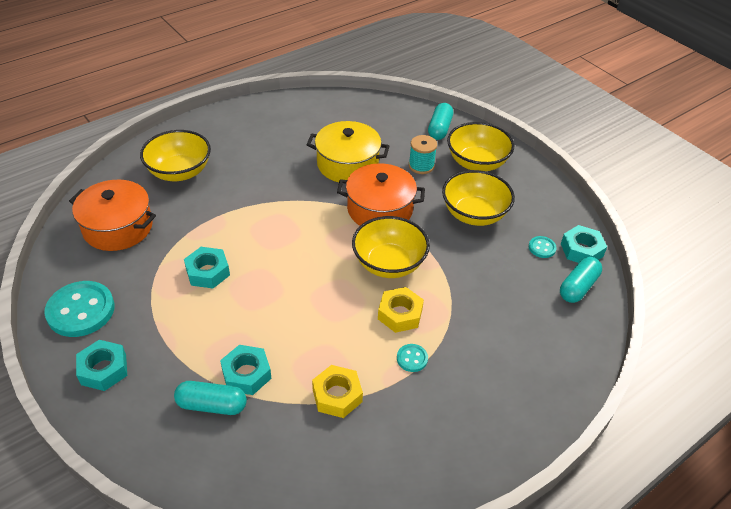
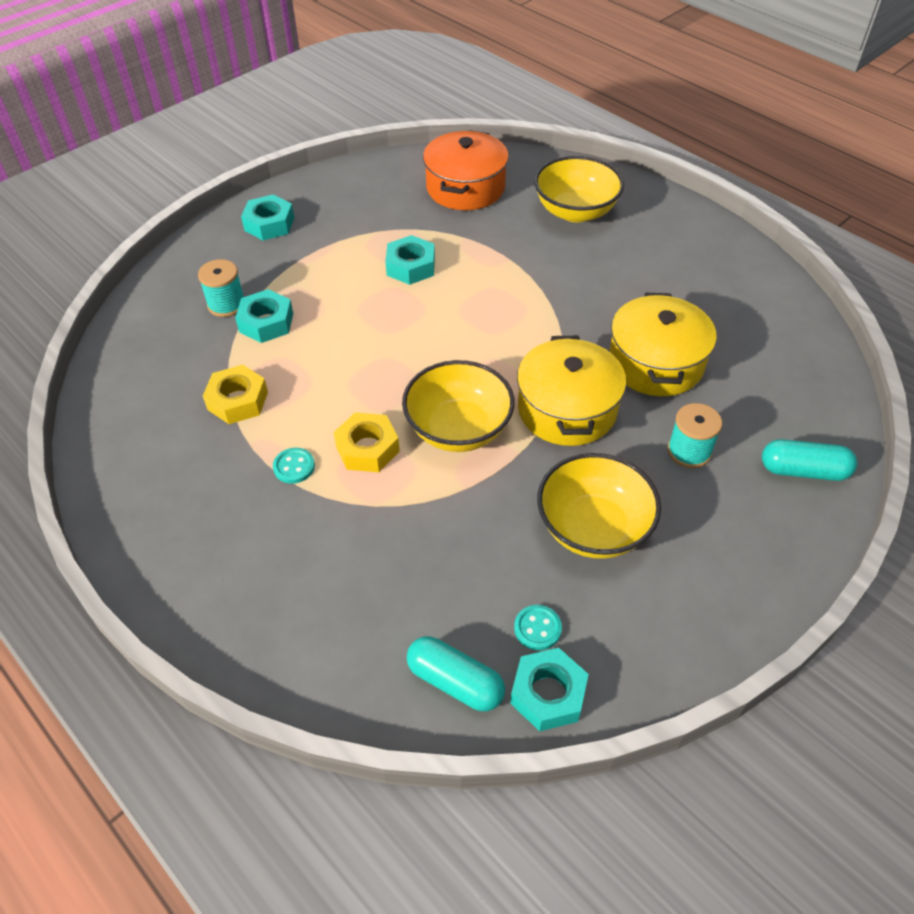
camera: 85 degrees right, 5 degrees up
(81, 310) = (342, 192): turquoise button -> none
(212, 405) = (226, 304): turquoise capsule -> turquoise spool
(380, 209) = (567, 409): orange pot -> yellow pot
(477, 163) = (730, 529): yellow bowl -> none

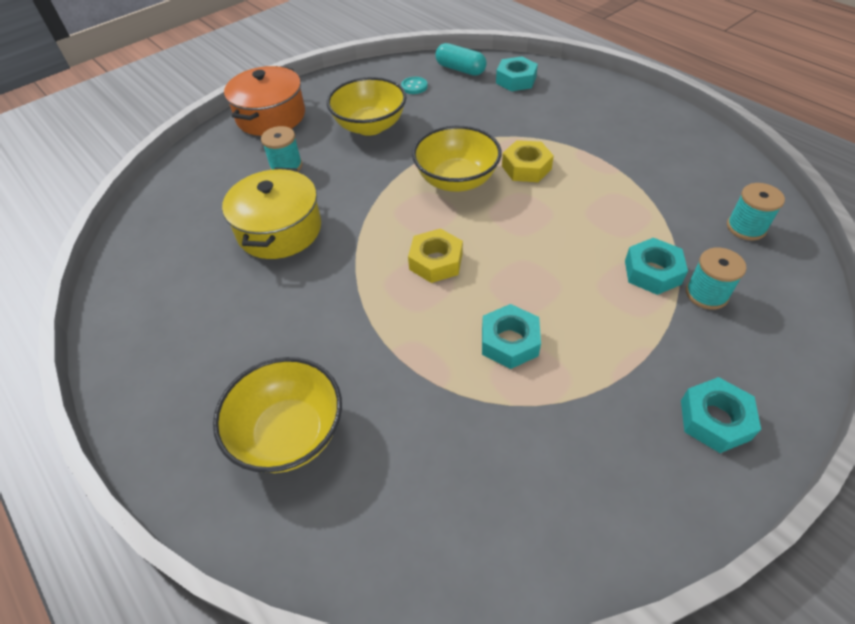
camera: 175 degrees left, 0 degrees up
(146, 368) = (746, 227): none -> turquoise spool
(237, 401) = (645, 200): yellow nut -> yellow nut (436, 261)
(294, 467) = (579, 156): turquoise button -> none
(465, 188) = (439, 493): orange pot -> orange pot (271, 116)
(548, 694) = (413, 66): turquoise nut -> turquoise nut (516, 80)
(567, 409) = (368, 194): yellow pot -> none
(803, 470) = (213, 156): turquoise capsule -> none

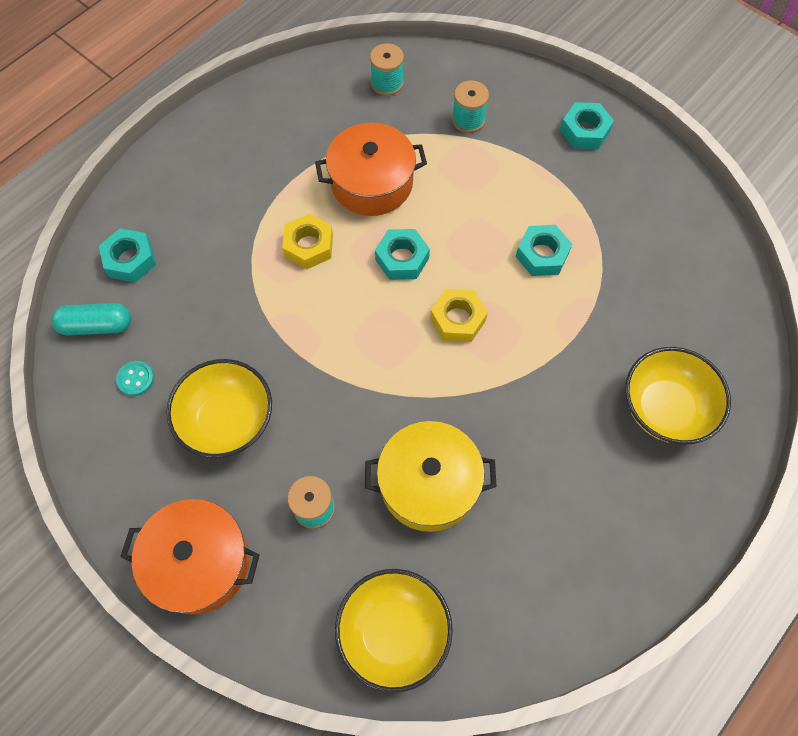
camera: 100 degrees left, 15 degrees up
(456, 180) = (333, 311): yellow bowl -> yellow bowl (393, 632)
(460, 69) = (96, 325): turquoise capsule -> turquoise capsule turned 60 degrees clockwise
(602, 210) = (372, 183): none -> orange pot
(652, 272) = (449, 152): turquoise nut -> turquoise nut (402, 259)

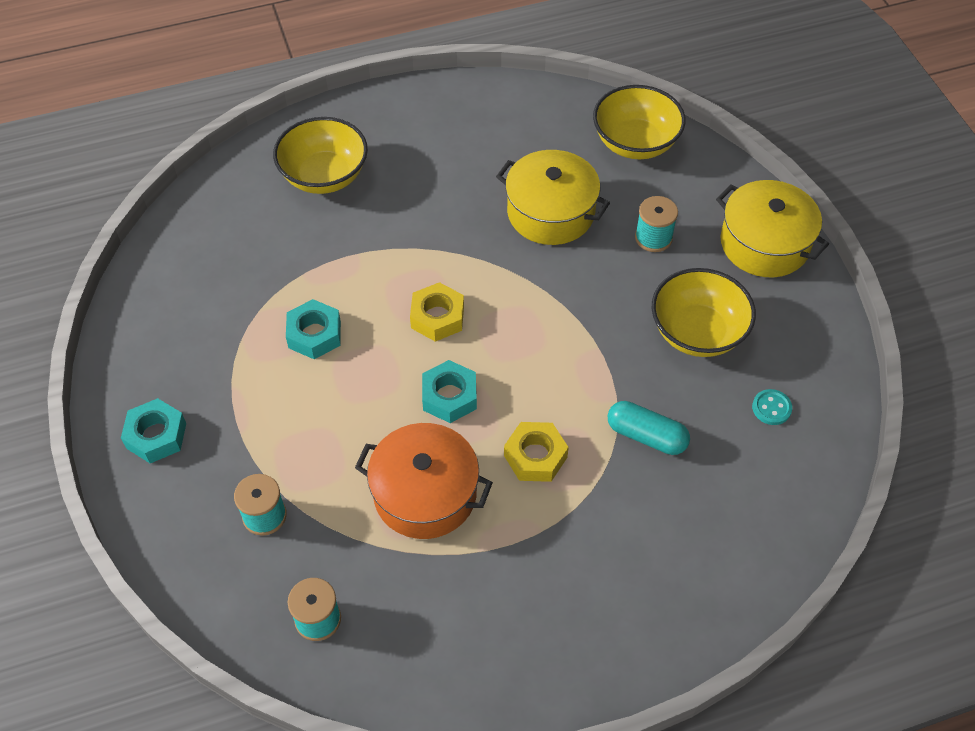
camera: 150 degrees left, 10 degrees down
(96, 325) = (796, 480): turquoise capsule -> turquoise capsule (646, 436)
(130, 260) = (736, 537): turquoise nut -> none
(199, 562) = (764, 243): orange pot -> yellow pot

